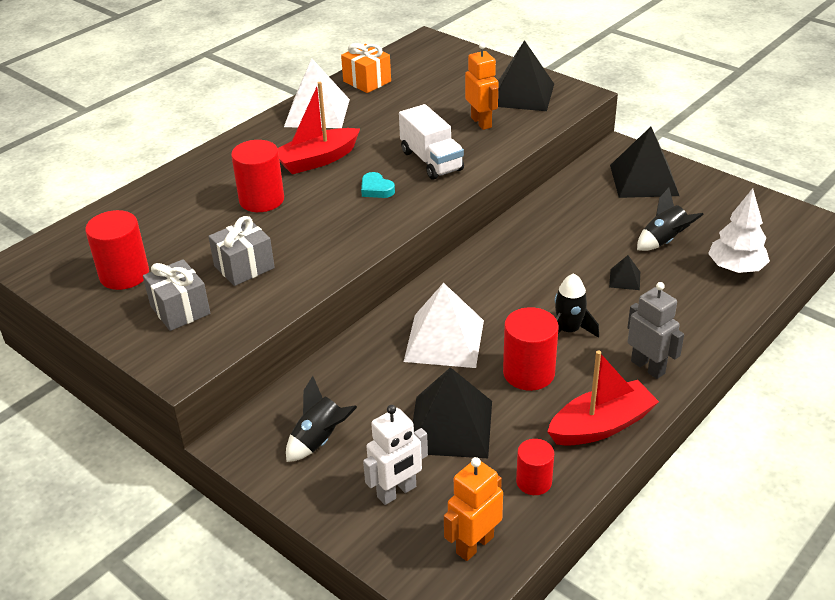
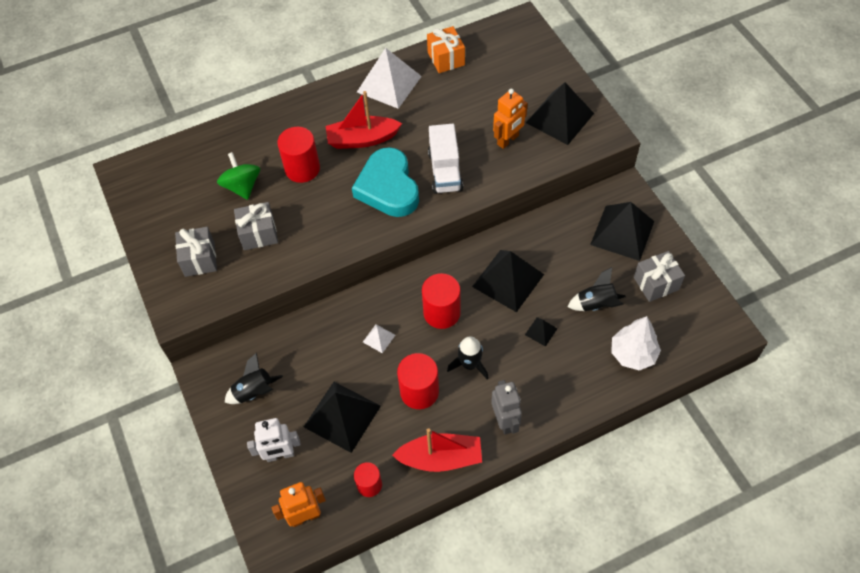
camera: 25 degrees right, 20 degrees up
(124, 275) = (179, 211): red cylinder -> red cylinder (441, 313)
(195, 233) = (242, 186): none -> green spinning top
(376, 189) = (388, 187): turquoise heart -> turquoise heart, size x2.42
(444, 340) = (379, 338): white pyramid -> white pyramid, size x0.44
(481, 122) = (508, 140): orange robot -> orange robot turned 45 degrees clockwise
(555, 248) = (508, 280): none -> black pyramid
(710, 208) = (656, 283): none -> grey gift

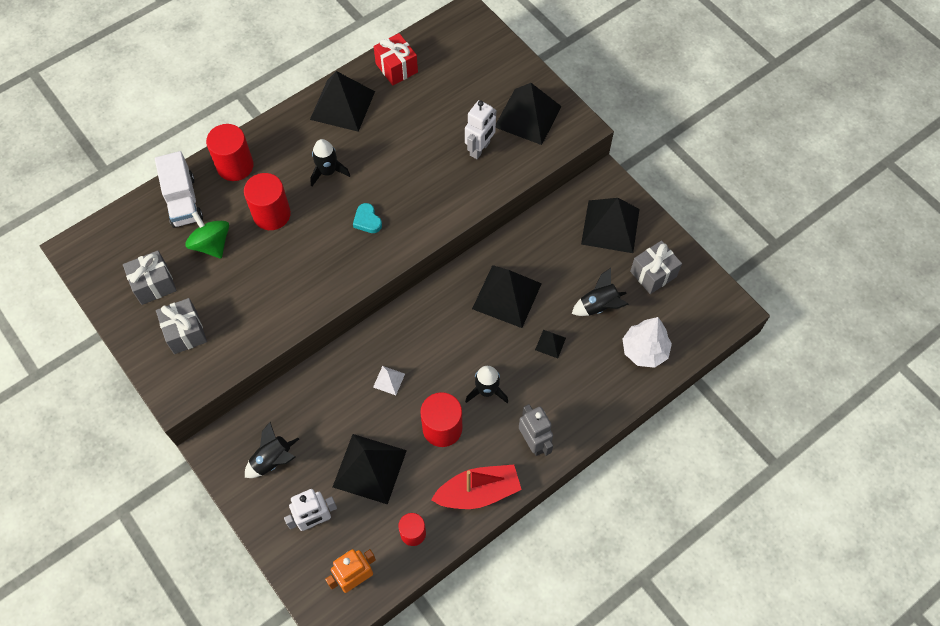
camera: 15 degrees left, 5 degrees up
(259, 234) = (242, 294): grey gift -> grey gift (154, 284)
(362, 139) = (328, 171): red boat -> black rocket
(388, 187) = (367, 220): turquoise heart -> turquoise heart, size x0.41
(389, 84) = (342, 105): white pyramid -> black pyramid
(441, 313) = (447, 342): red cylinder -> red cylinder (235, 166)
(445, 171) = (422, 193): white truck -> white truck (183, 201)
(446, 59) = (396, 68): orange gift -> red gift
(508, 140) = (480, 149): orange robot -> white robot

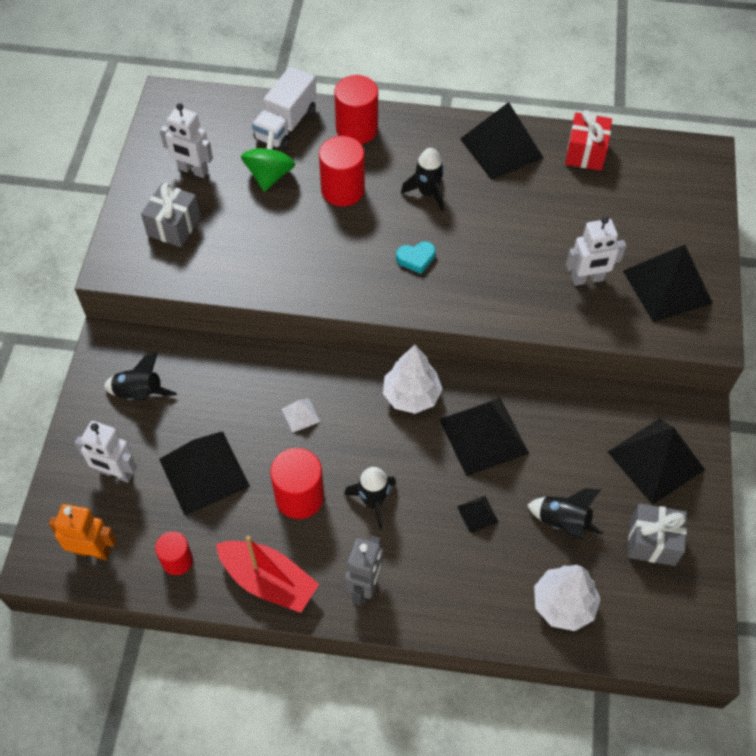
camera: 45 degrees right, 5 degrees down
(154, 284) = (193, 170): grey gift -> white robot
(367, 220) = (416, 258): turquoise heart -> turquoise heart turned 120 degrees counterclockwise
(441, 309) = (411, 395): none -> white tree

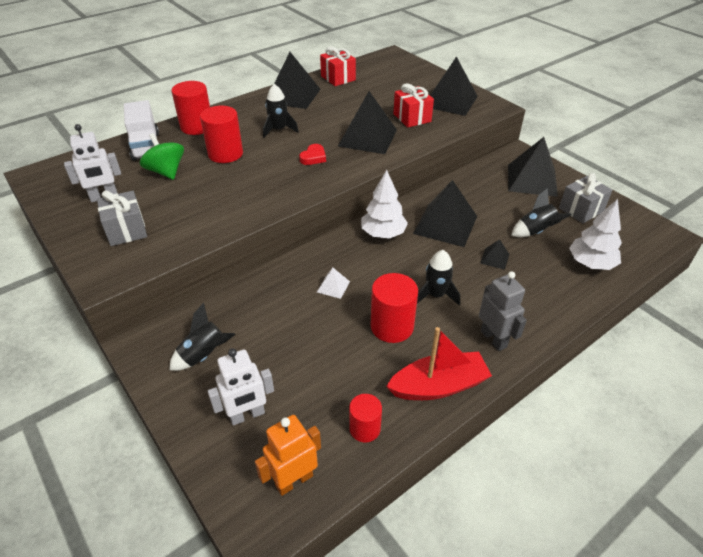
camera: 45 degrees left, 15 degrees down
(204, 472) = (312, 363): black pyramid -> black pyramid (368, 137)
(416, 258) = (313, 157): turquoise heart -> red heart
(587, 279) = (412, 118): white robot -> red gift

